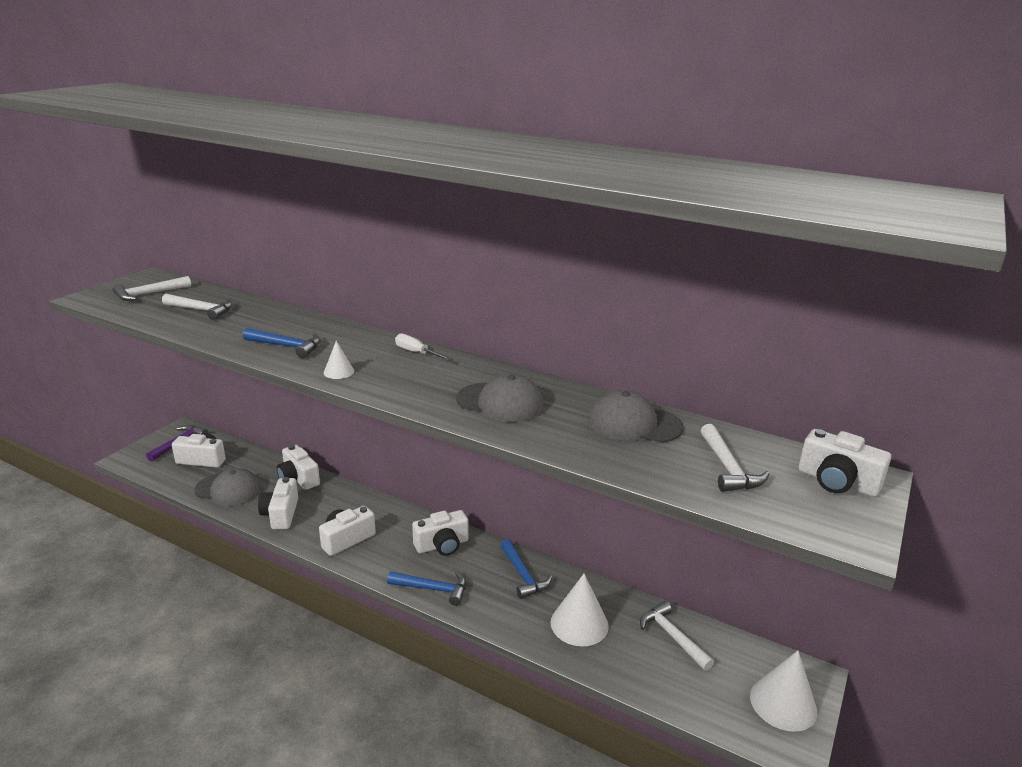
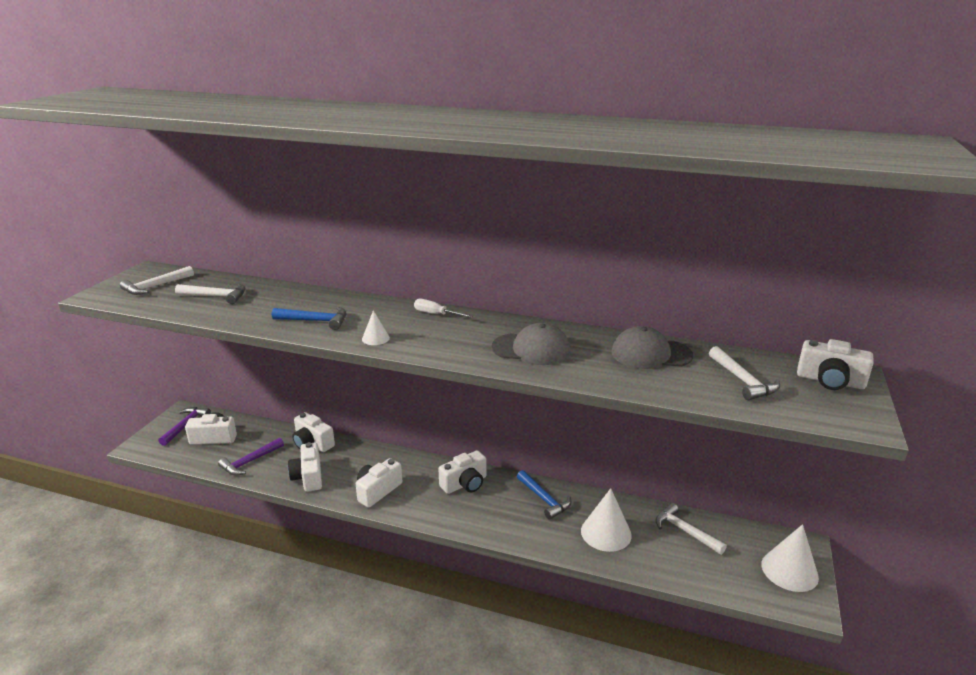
camera: 10 degrees left, 0 degrees up
(228, 490) = (250, 462): grey cap -> purple hammer
(433, 589) = (471, 523): blue hammer -> none

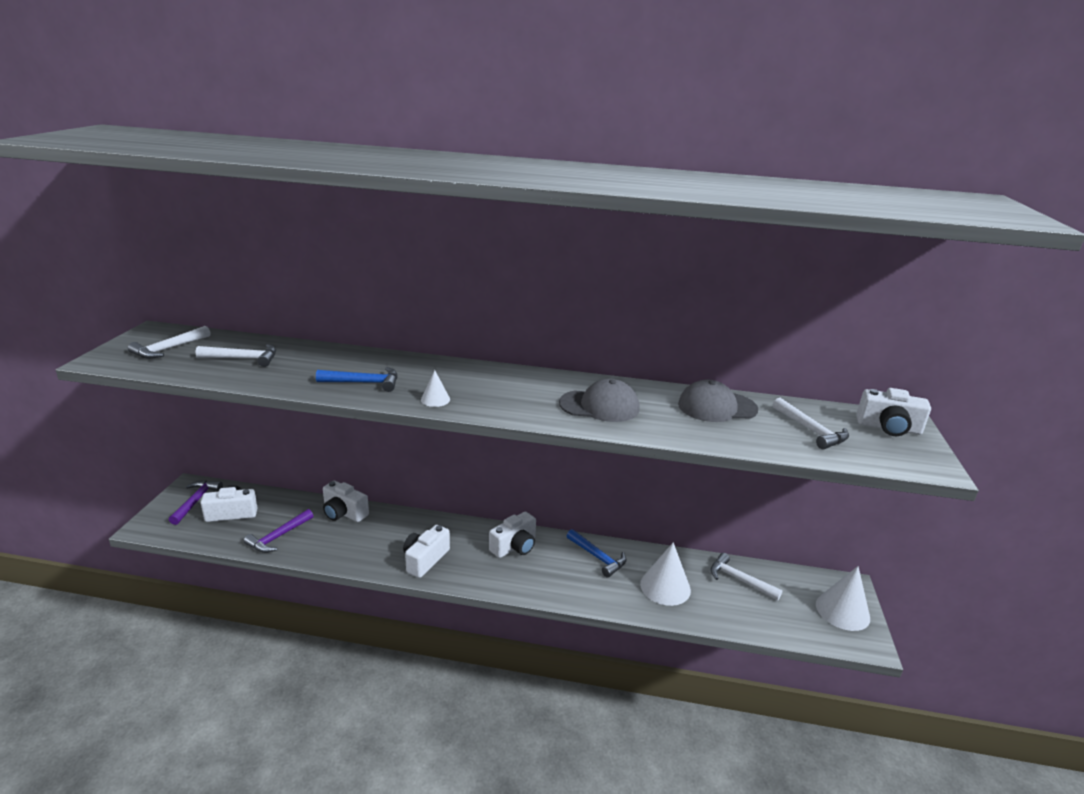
camera: 10 degrees left, 0 degrees up
(308, 477) = (347, 549): white camera -> none
(436, 314) = (490, 372): white screwdriver -> none

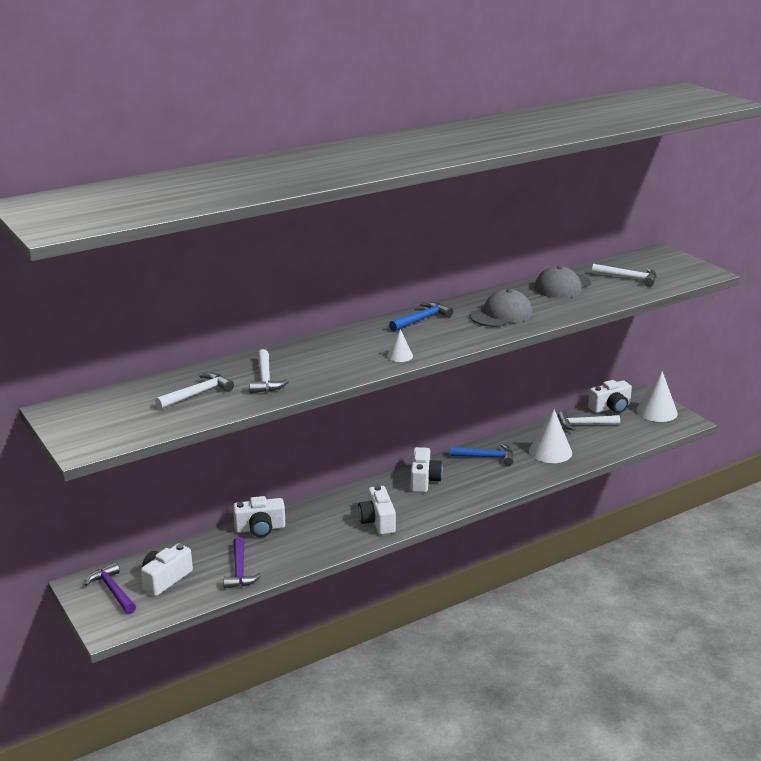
camera: 40 degrees left, 0 degrees up
(169, 349) = (115, 415): white hammer -> white hammer (265, 379)
(364, 383) = (329, 368): blue hammer -> blue hammer (422, 319)
(888, 428) = (660, 260): white camera -> white camera (610, 408)

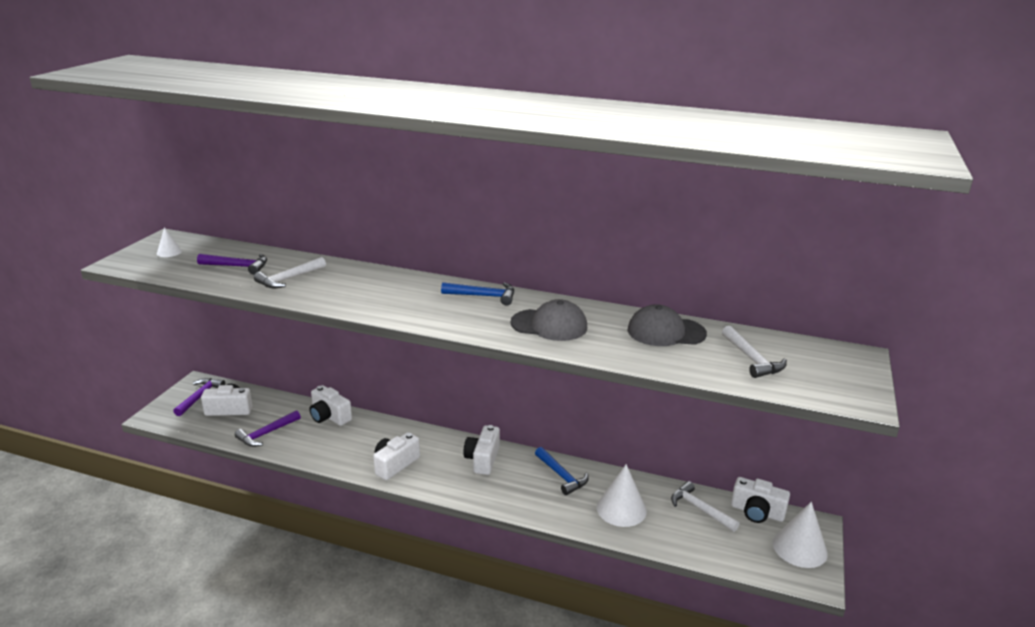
camera: 50 degrees right, 0 degrees up
(197, 394) = (238, 266): white hammer -> purple hammer
(400, 356) = (397, 311): white cone -> white cone (169, 252)
(424, 480) = (483, 459): white camera -> white camera turned 135 degrees clockwise

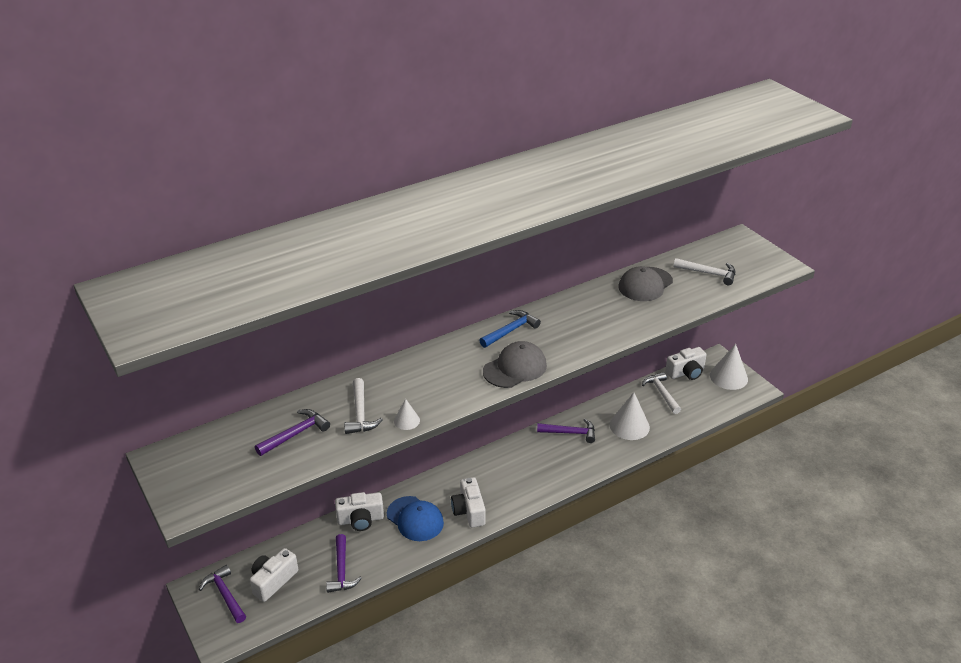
camera: 50 degrees left, 10 degrees up
(169, 252) = (202, 467): white cone -> white cone (406, 420)
(356, 441) = (415, 519): none -> blue cap
(483, 459) = (512, 461): white camera -> none
(549, 325) = (586, 324): grey cap -> grey cap (515, 368)
(561, 476) = (570, 433): blue hammer -> purple hammer
(700, 509) = (661, 393): white hammer -> white hammer turned 75 degrees clockwise

